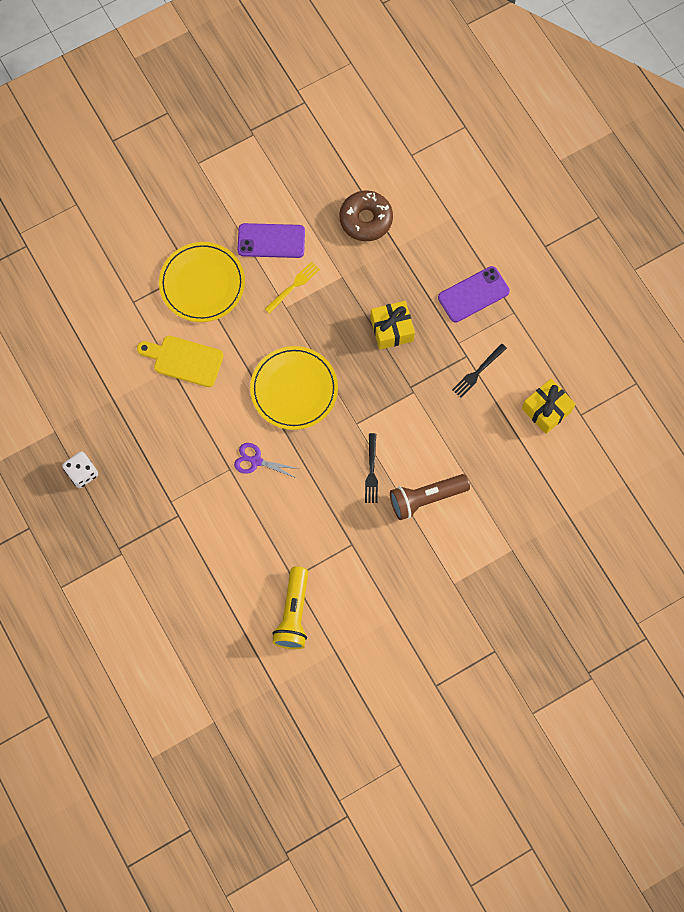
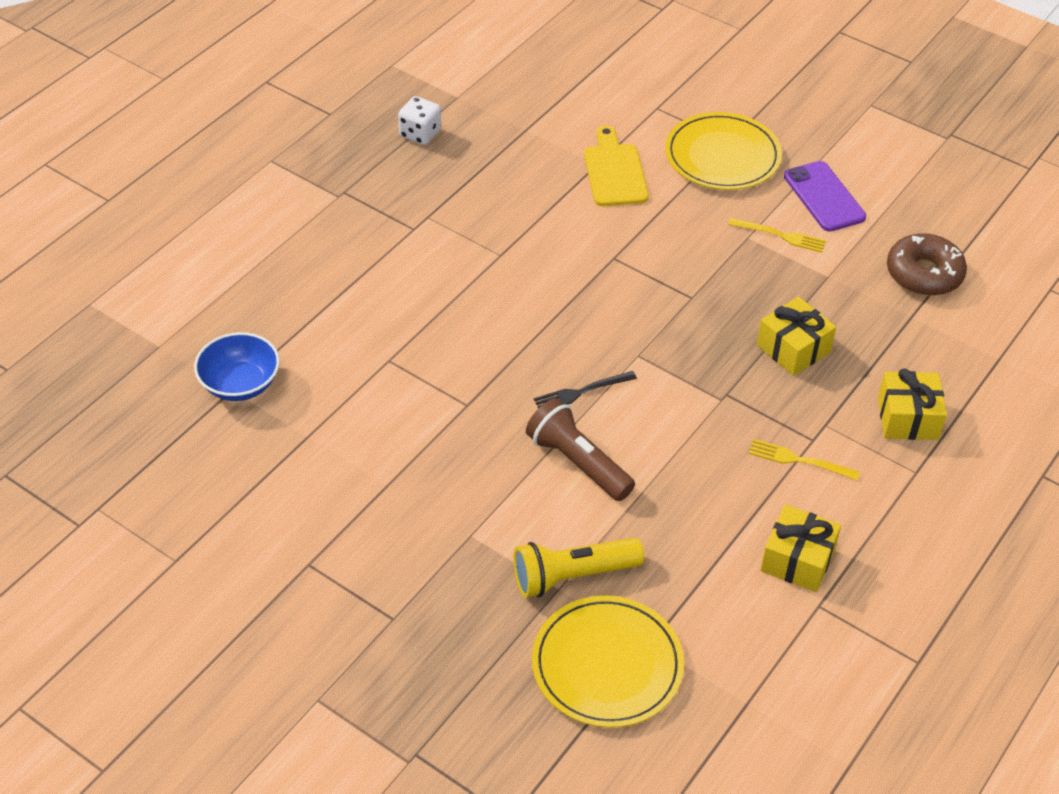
camera: 65 degrees right, 25 degrees down
(255, 461) = (526, 275): purple scissors -> none
(272, 679) = (240, 384): none -> blue bowl
(293, 614) = (340, 377): yellow flashlight -> yellow flashlight (572, 576)
(294, 389) = (644, 280): yellow plate -> yellow plate (607, 665)
(473, 294) = (908, 418): purple phone -> yellow gift
(477, 372) = (798, 460): black fork -> yellow fork

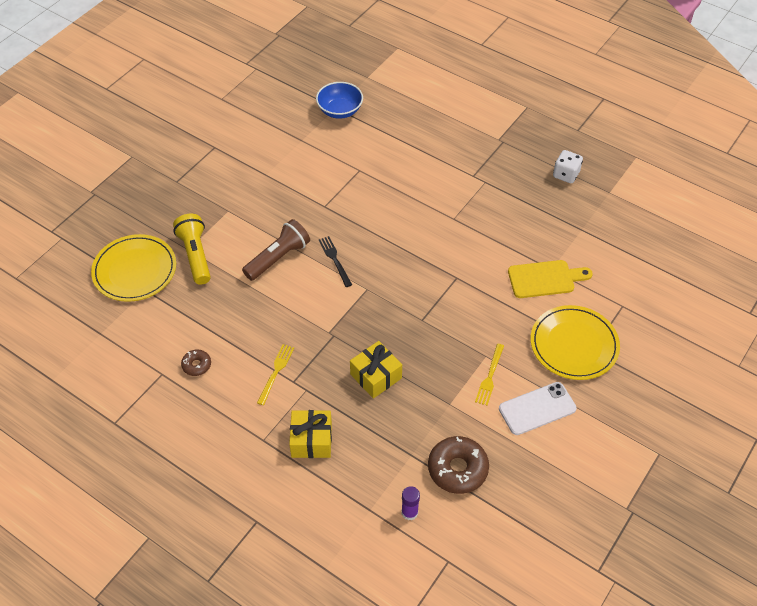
camera: 90 degrees right, 5 degrees up
(797, 560) = (196, 365): yellow gift -> brown donut
(824, 197) = (537, 408): purple phone -> white phone
(994, 321) = (409, 512): none -> purple glue stick

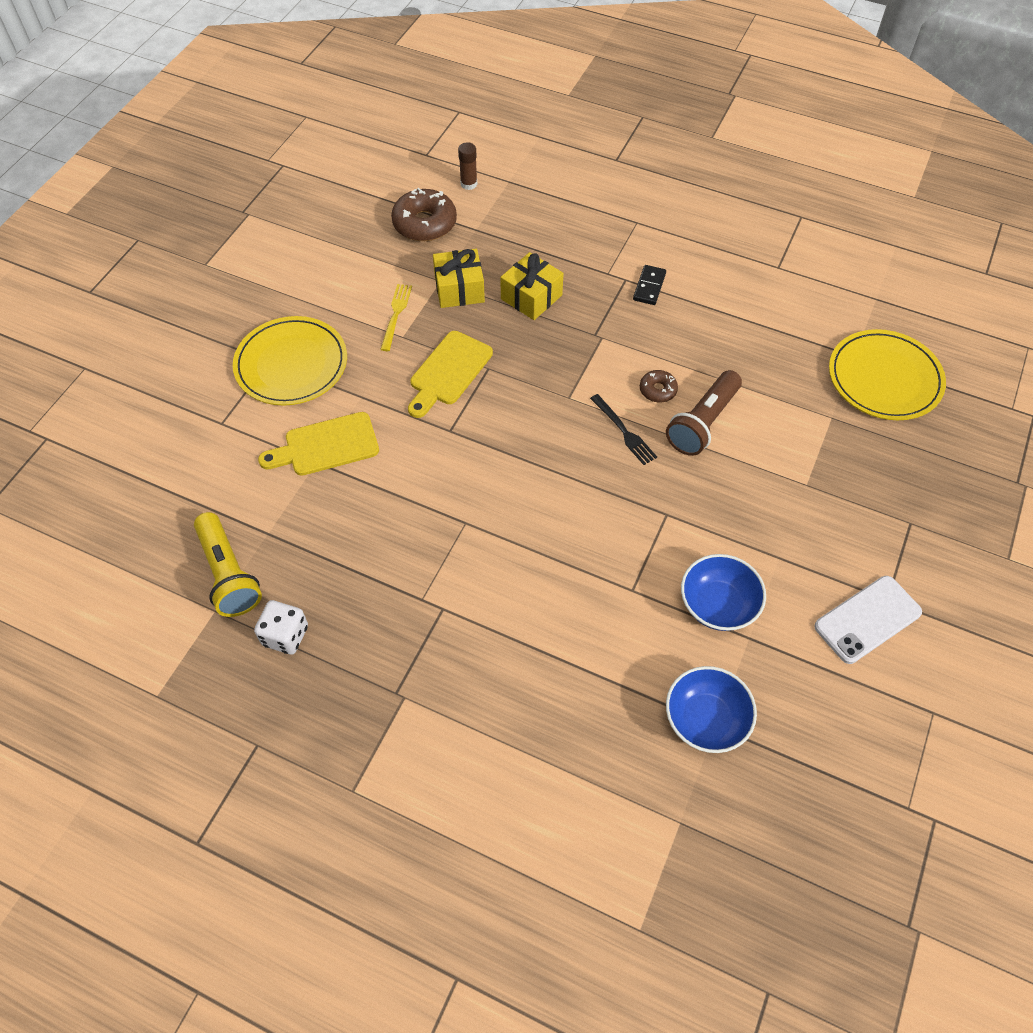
camera: 170 degrees right, 5 degrees up
(195, 255) = (816, 410): yellow flashlight -> yellow flashlight (229, 574)
(196, 365) = (743, 281): brown donut -> brown donut (657, 390)
(276, 371) = (649, 286): yellow fork -> black domino
(311, 440) = (585, 228): yellow gift -> yellow gift (459, 289)
(312, 157) = (718, 604): none -> blue bowl
(409, 512) = (469, 184): purple glue stick -> brown glue stick
(452, 321) = (448, 372): none -> yellow cutting board
(537, 408) = (339, 289): white phone -> white phone (867, 619)

